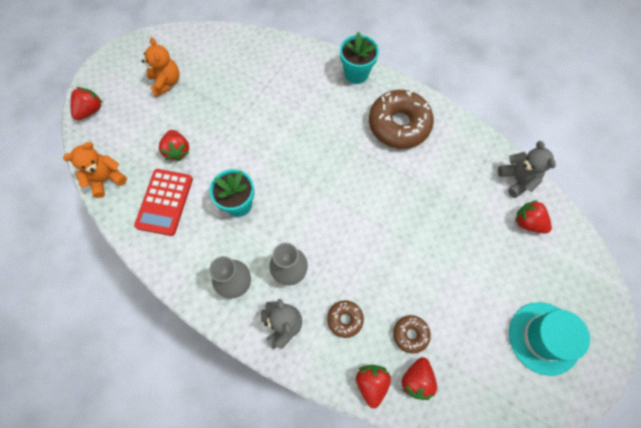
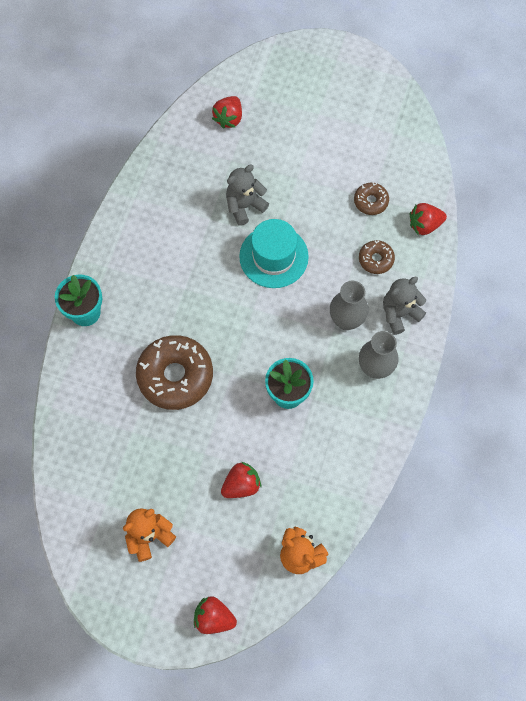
camera: 105 degrees left, 0 degrees up
(164, 202) = (309, 475): red calculator -> none
(399, 124) = (145, 253): brown donut -> brown donut (175, 376)
(416, 380) = (408, 190): red strawberry -> none
(517, 179) = (183, 132): grey teddy bear -> grey teddy bear (244, 206)
(544, 338) = (337, 96): turquoise hat -> turquoise hat (273, 256)

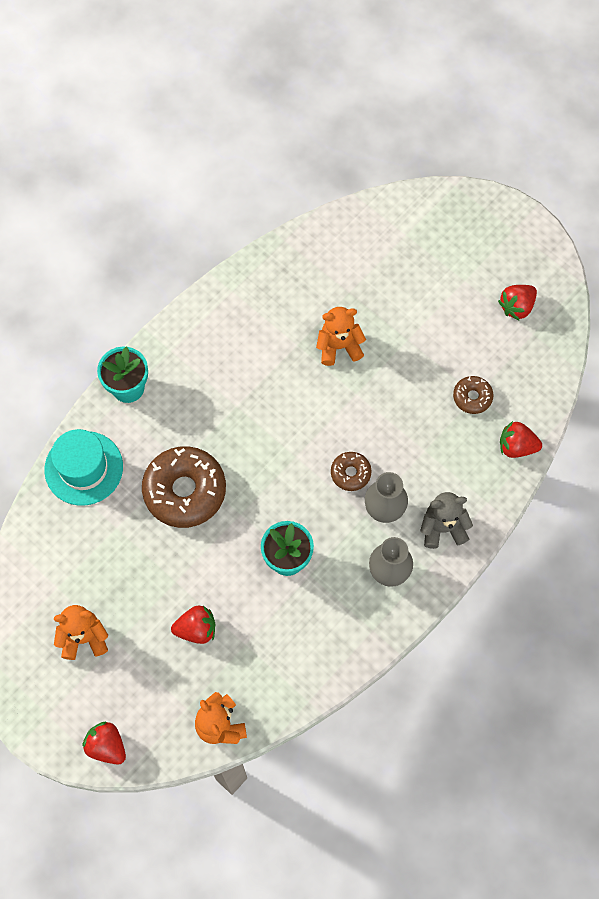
camera: 25 degrees right, 0 degrees up
(229, 118) = (368, 247): red strawberry -> red strawberry (516, 307)
(244, 206) = (339, 346): grey teddy bear -> orange teddy bear
(273, 256) = (342, 412): turquoise hat -> turquoise hat (84, 468)
(376, 259) = (446, 460): brown donut -> brown donut (350, 473)

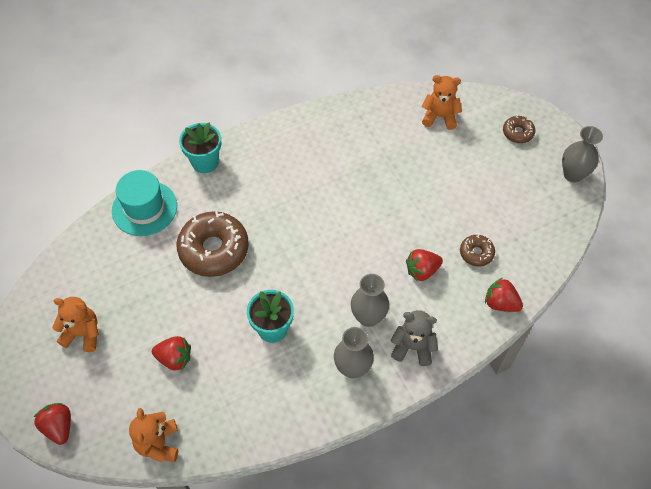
camera: 20 degrees right, 10 degrees down
(339, 346) = (381, 182): orange teddy bear -> orange teddy bear (439, 116)
(350, 473) = (352, 279): brown donut -> brown donut (518, 133)
(516, 307) = (538, 197): red strawberry -> red strawberry (422, 271)
(545, 266) = (573, 174): none -> grey vase

